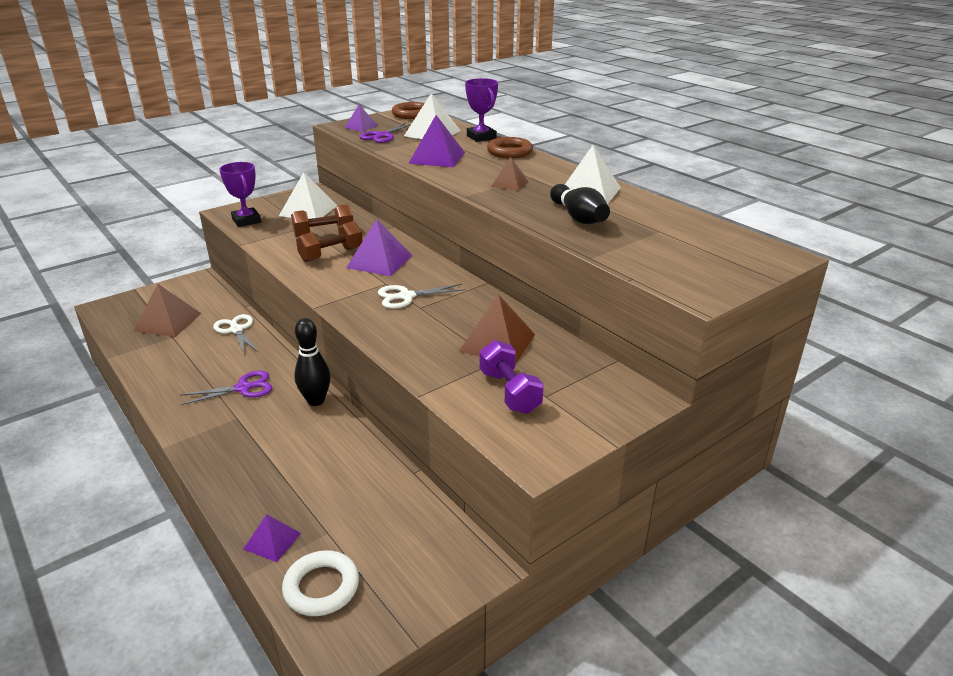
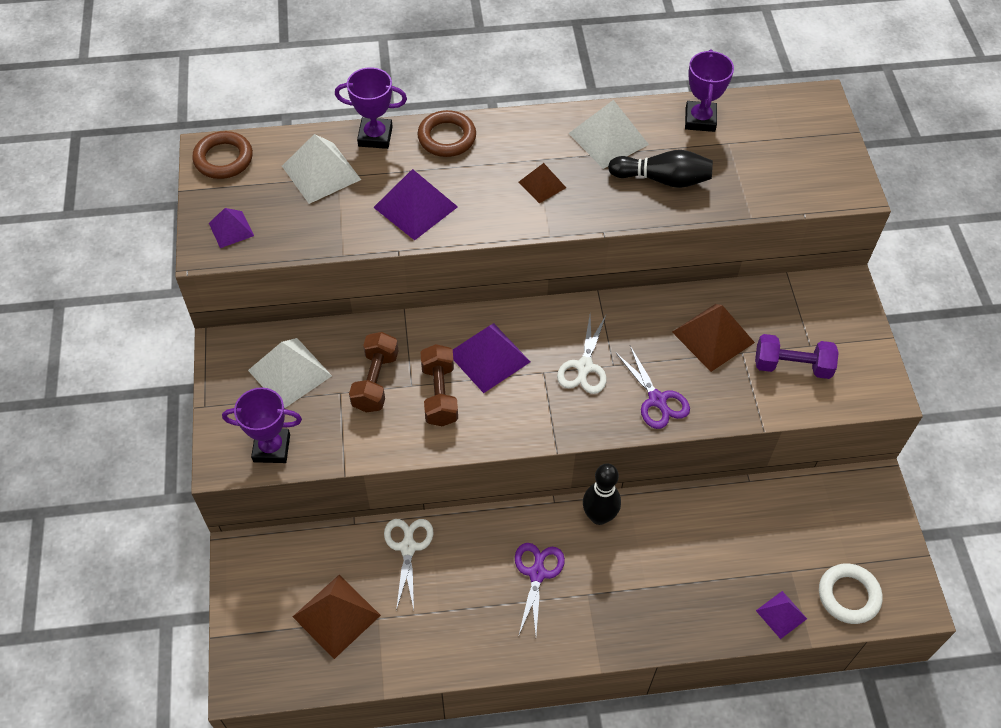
camera: 60 degrees left, 25 degrees up
(236, 330) = (408, 547): white scissors -> white scissors turned 90 degrees clockwise
(383, 136) = (291, 223): purple scissors -> purple scissors (657, 400)
(665, 216) = (700, 120): none -> purple trophy

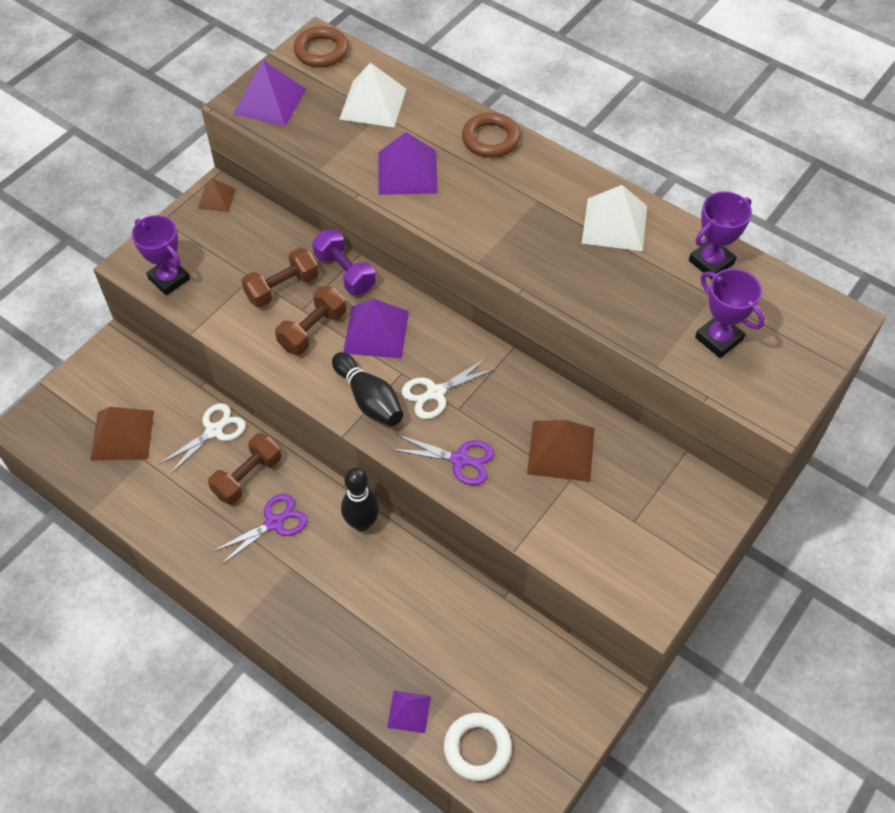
camera: 45 degrees right, 0 degrees up
(231, 229) = (270, 101): purple pyramid -> purple pyramid, size x1.71
(289, 373) = (236, 239): white pyramid -> none
(375, 136) = (440, 104): purple trophy -> purple trophy (718, 339)
(476, 558) = (247, 477): none -> brown dumbbell
(542, 184) = (519, 221): brown pyramid -> brown pyramid (216, 198)
(657, 400) = (460, 460): purple scissors -> purple scissors turned 90 degrees counterclockwise
(663, 179) = (620, 285): black bowling pin -> black bowling pin (369, 399)
(792, 366) = (598, 523): purple dumbbell -> purple dumbbell (345, 273)

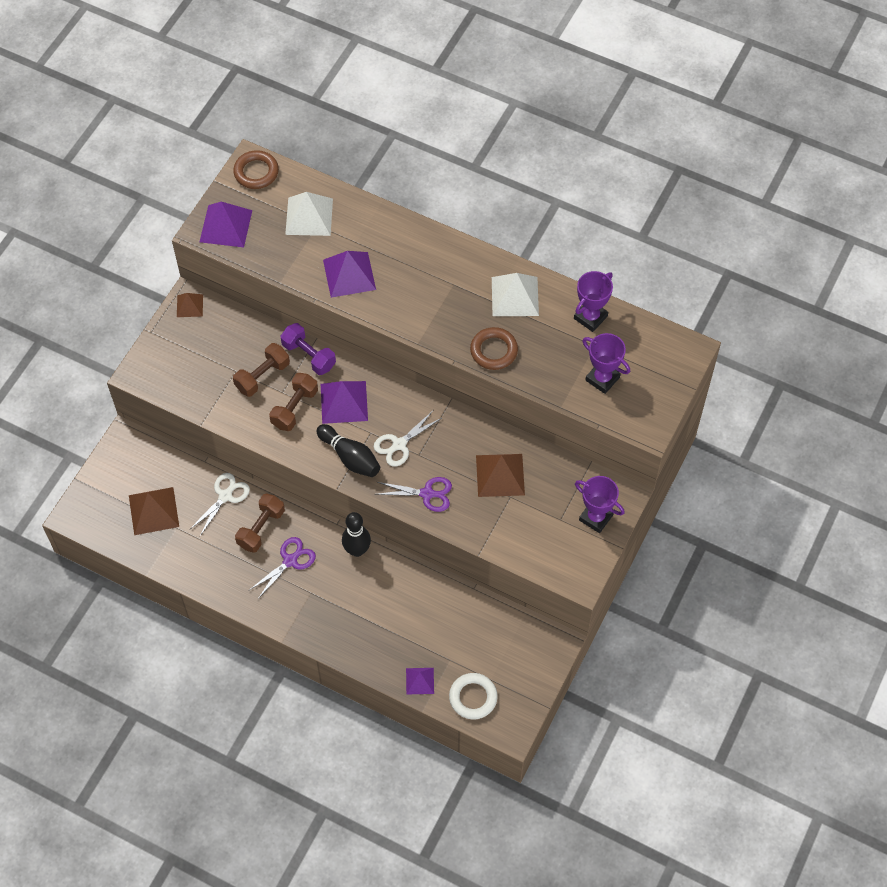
camera: 10 degrees left, 5 degrees up
(169, 279) = (170, 382): purple trophy -> purple trophy (596, 517)
(490, 139) = (408, 235): brown ring -> brown ring (494, 351)

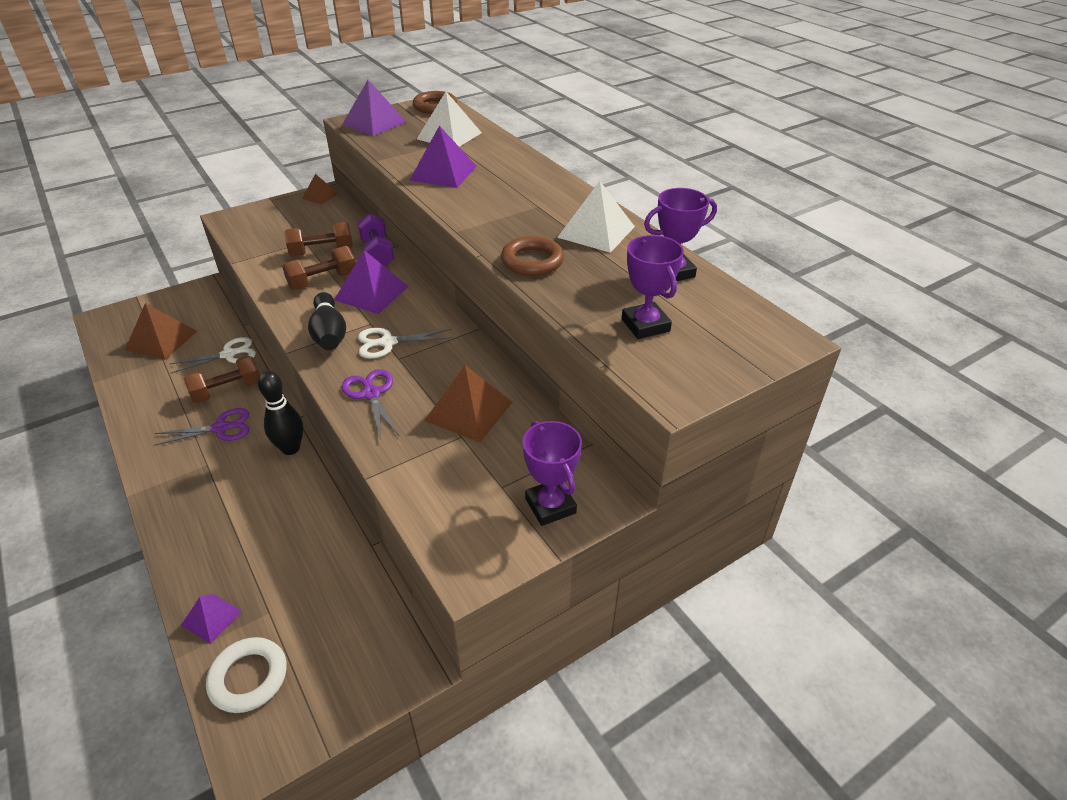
camera: 30 degrees right, 20 degrees down
(427, 494) = (371, 394): purple scissors -> purple scissors turned 150 degrees counterclockwise

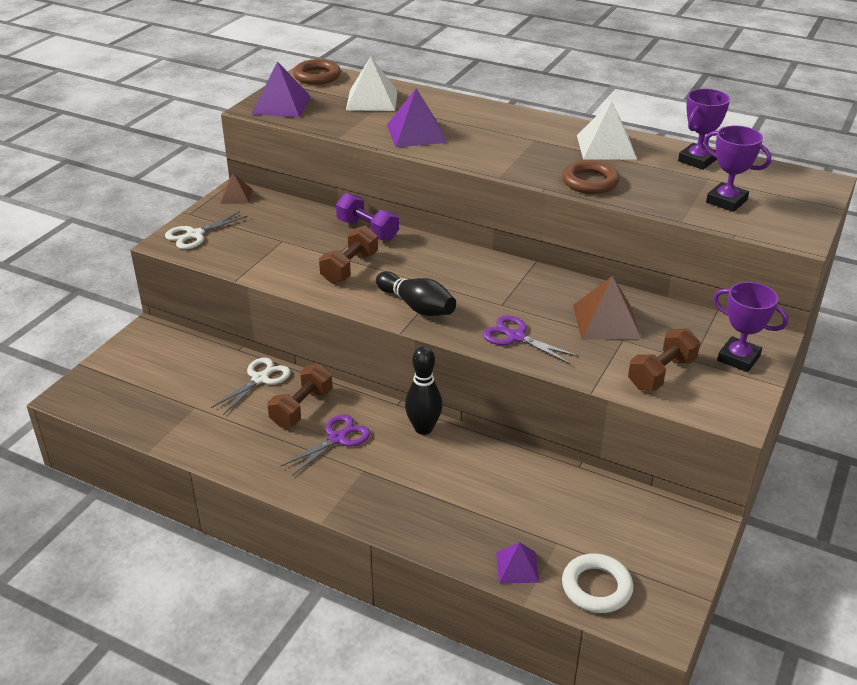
camera: 30 degrees left, 5 degrees down
(161, 340) = (169, 392): brown pyramid -> none
(322, 252) = (313, 244): brown dumbbell -> brown dumbbell (661, 374)
(371, 293) = (408, 263): purple pyramid -> none
(388, 343) = (477, 296): white scissors -> white scissors (195, 235)

